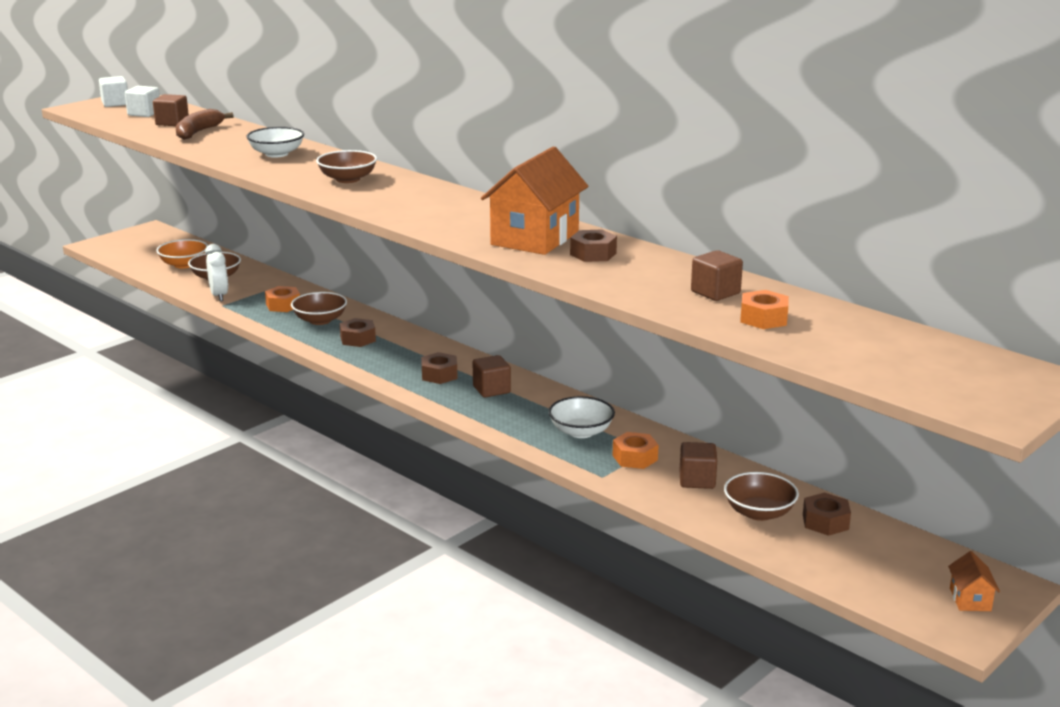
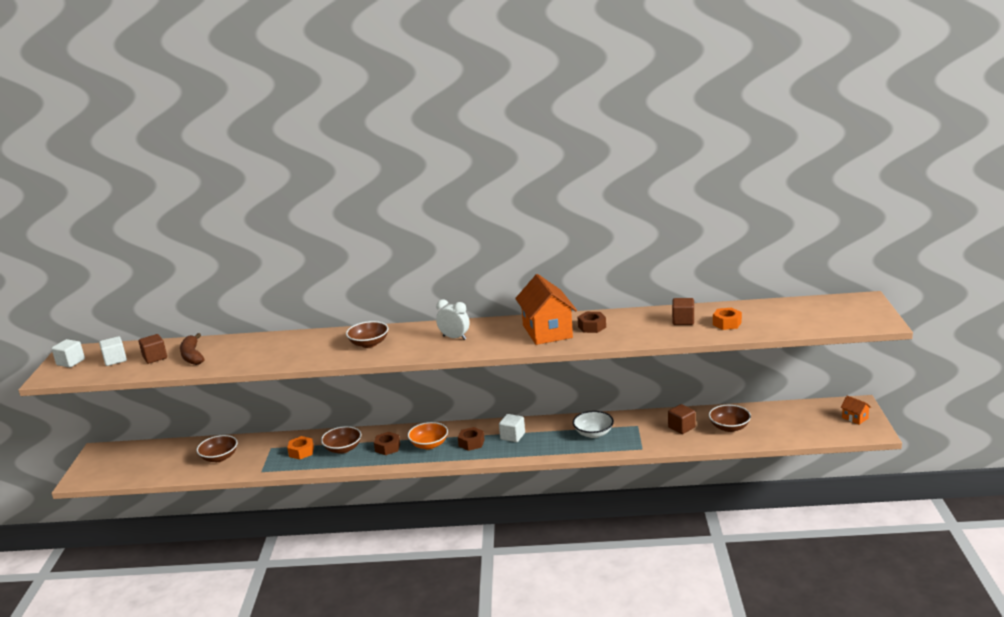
camera: 40 degrees left, 0 degrees up
(184, 264) = (178, 460): orange bowl -> orange bowl (429, 445)
(219, 296) = (247, 467): white clock -> white clock (454, 338)
(277, 154) = (284, 347): white bowl -> none
(491, 390) = (512, 436): brown cube -> white cube
(635, 458) = (639, 432): orange nut -> none
(825, 522) = (758, 416): brown nut -> none

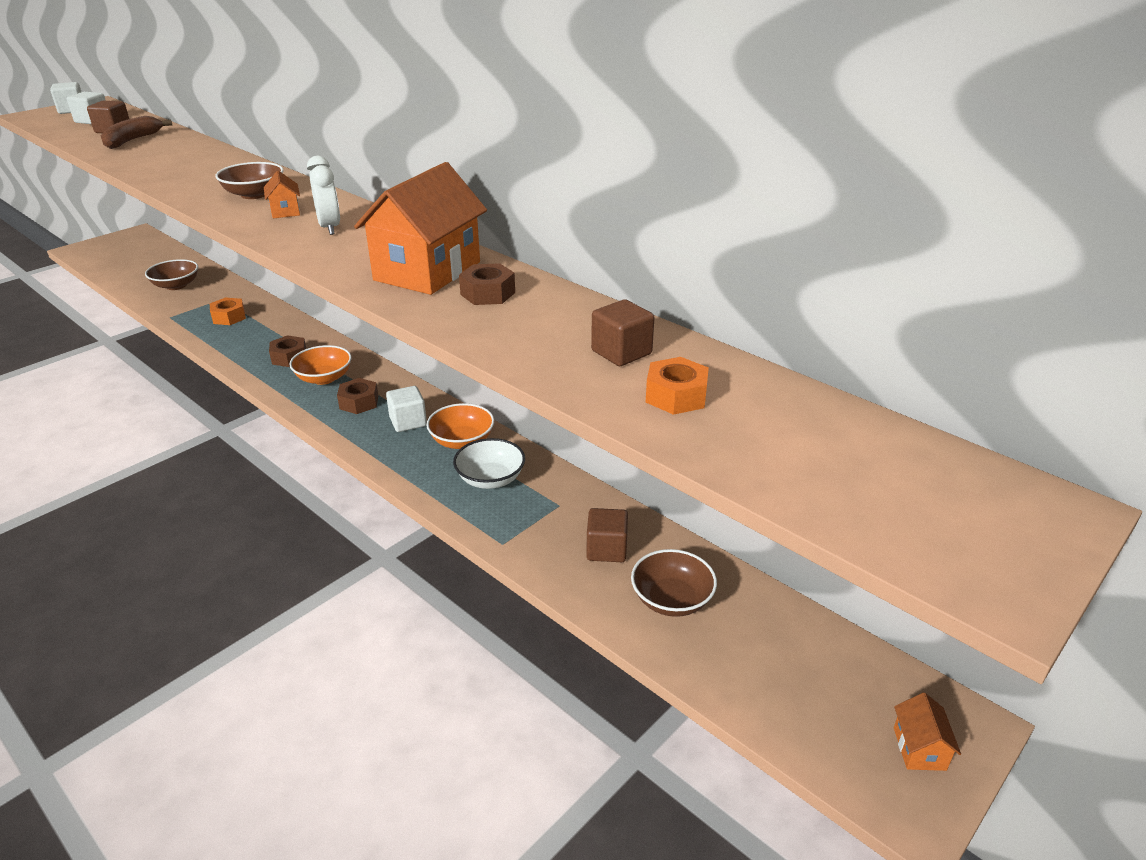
camera: 40 degrees right, 10 degrees up
(343, 449) = (259, 335): brown bowl -> none
(410, 342) = (285, 211): none -> orange house
(552, 429) = (462, 441): none -> orange bowl

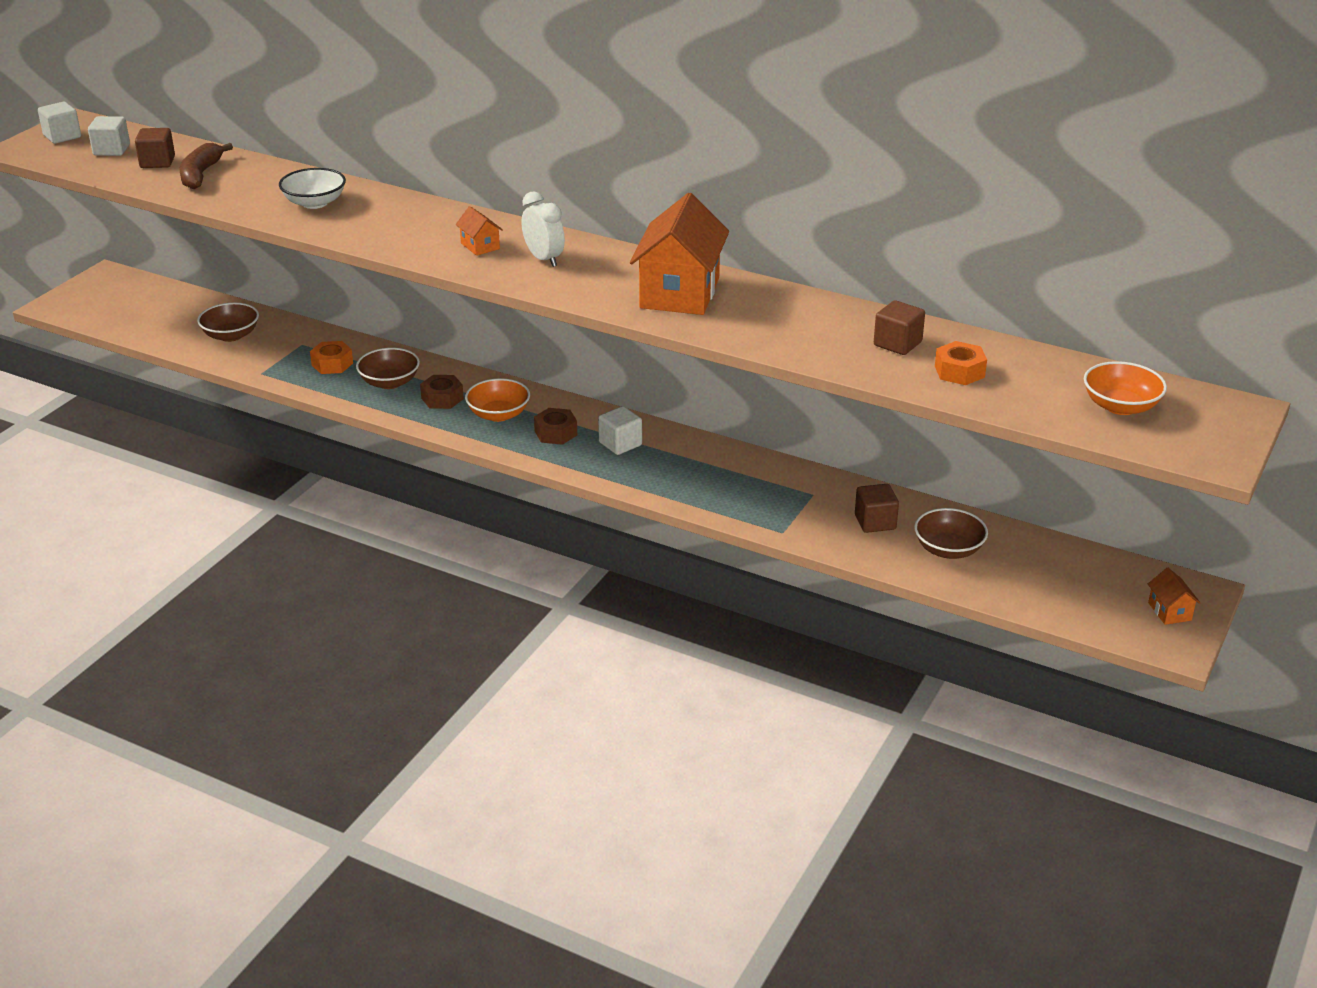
camera: 15 degrees left, 0 degrees up
(254, 194) = (425, 230): brown bowl -> brown bowl (389, 382)
(462, 441) = (686, 453): orange bowl -> orange bowl (1120, 406)
(487, 293) = (751, 307): brown nut -> none
(490, 479) = (736, 482): white bowl -> white bowl (314, 203)

